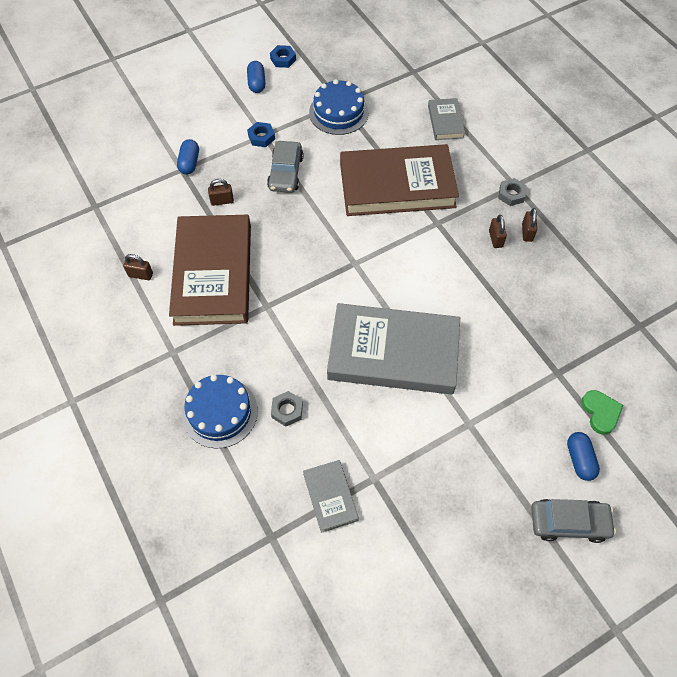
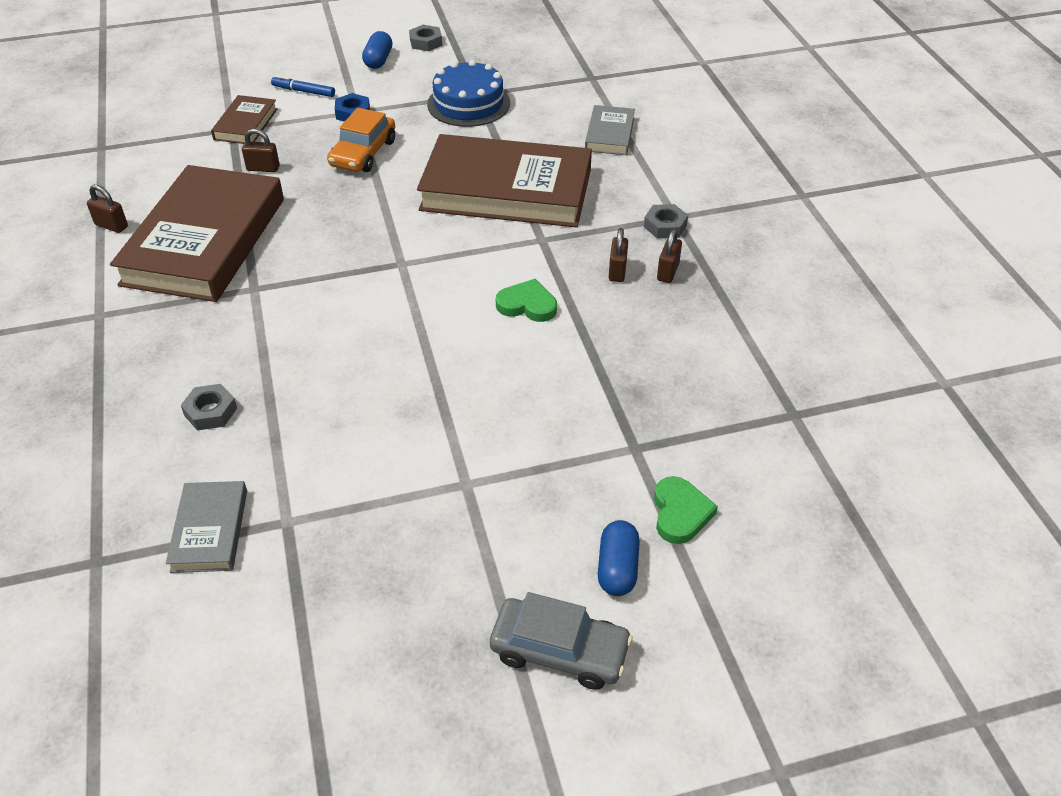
camera: 15 degrees right, 15 degrees down
(189, 163) = (245, 124): blue capsule -> brown book
(216, 124) = (303, 91): none -> blue marker
(220, 412) = (118, 395): blue cake -> none
(283, 59) = (426, 42): blue nut -> grey nut
(285, 173) = (363, 153): grey car -> orange car
(393, 353) = (399, 375): grey book -> none
(450, 279) = (527, 305): none -> green heart

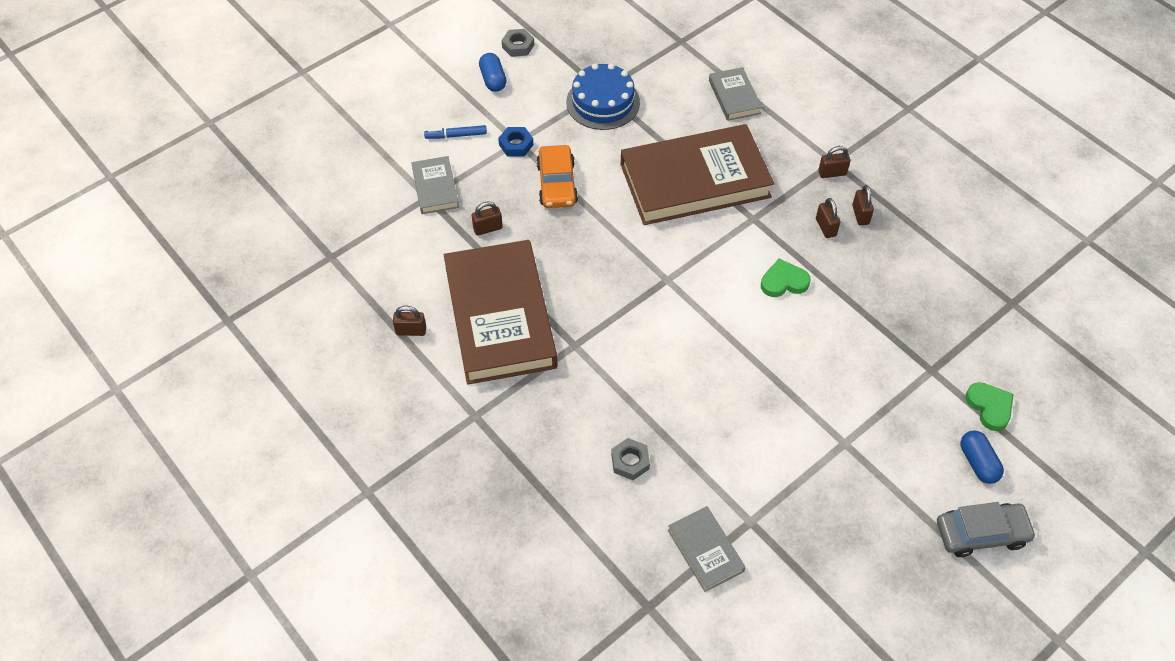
camera: 25 degrees left, 10 degrees up
(245, 124) = (435, 188): brown book -> grey book
(665, 226) = (832, 173): grey nut -> brown padlock

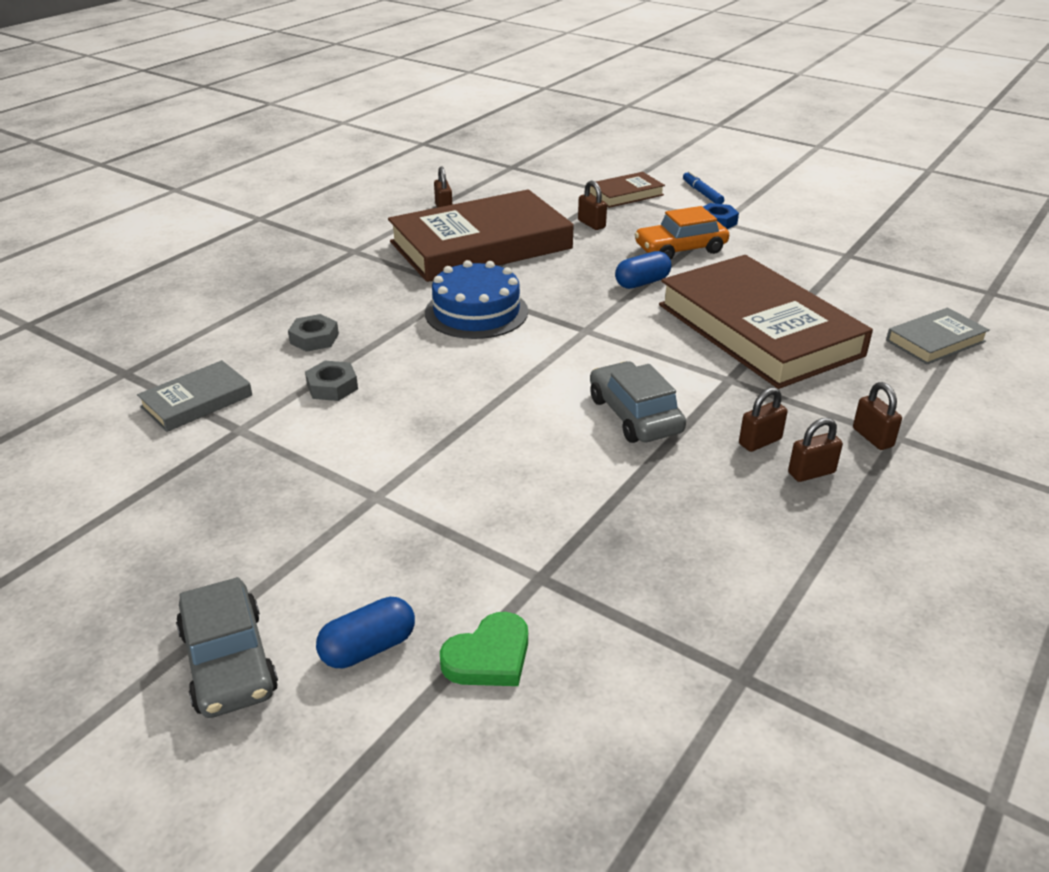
camera: 75 degrees right, 20 degrees down
(435, 188) = (625, 194): grey book -> brown book
(493, 80) = (797, 199): blue capsule -> blue capsule (642, 283)
(518, 46) = (861, 203): grey nut -> grey nut (332, 387)
(603, 102) = (828, 258): blue cake -> blue cake (476, 312)
(784, 281) = (634, 415): green heart -> grey car

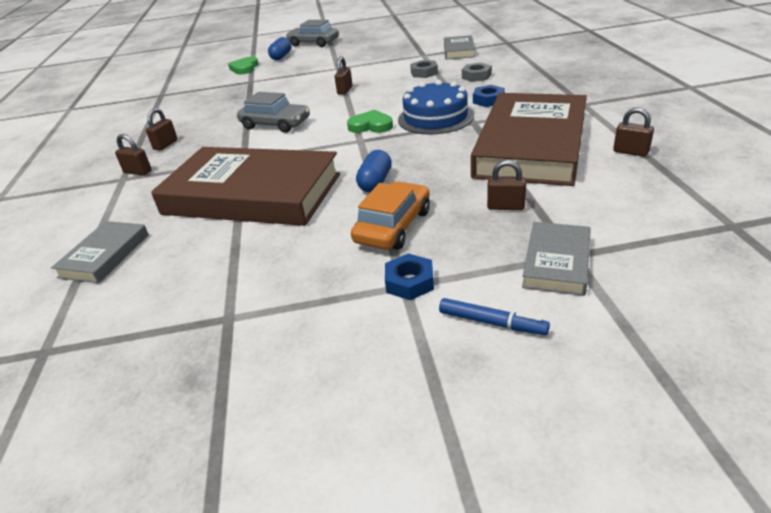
camera: 140 degrees right, 0 degrees up
(393, 301) = (488, 100): none -> blue nut
(545, 341) = (371, 126): none -> green heart
(625, 194) = (556, 262): brown book -> grey book
(760, 442) = (201, 143): brown padlock -> brown padlock (345, 90)

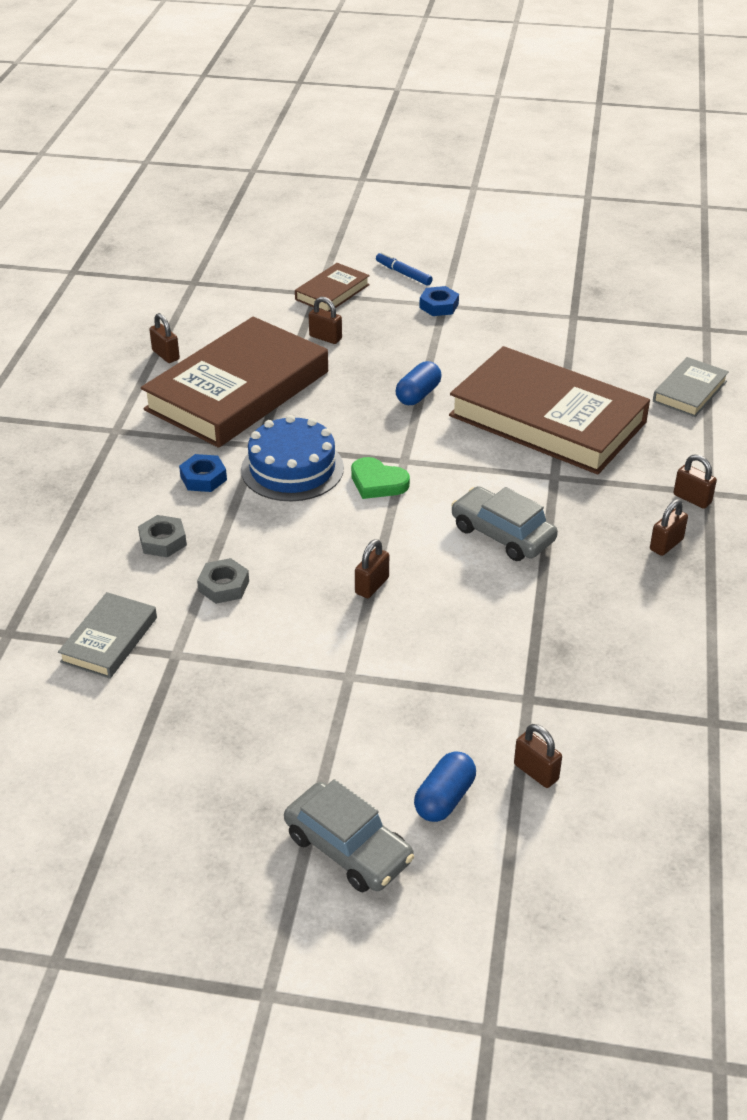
camera: 165 degrees left, 5 degrees up
(244, 68) = (536, 772): green heart -> brown padlock
(393, 226) = (427, 347): orange car -> none
(556, 262) = (332, 292): grey book -> brown book

